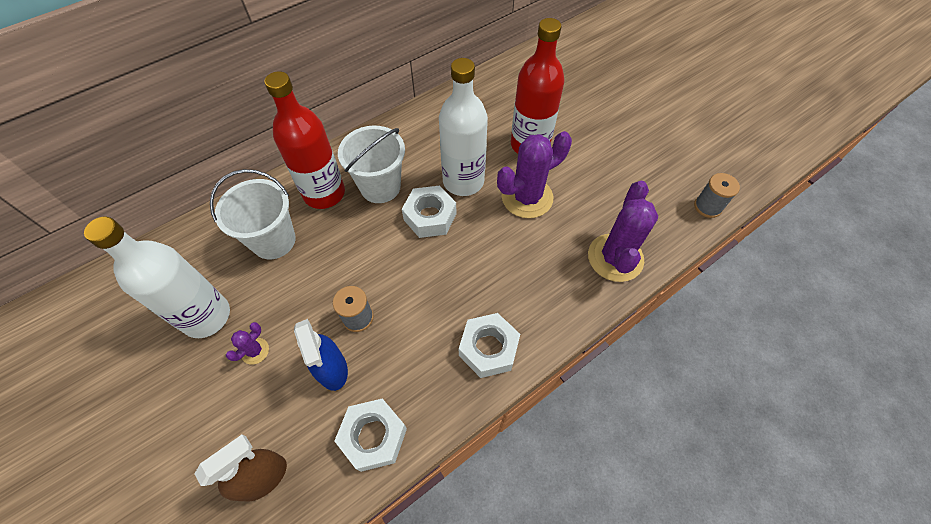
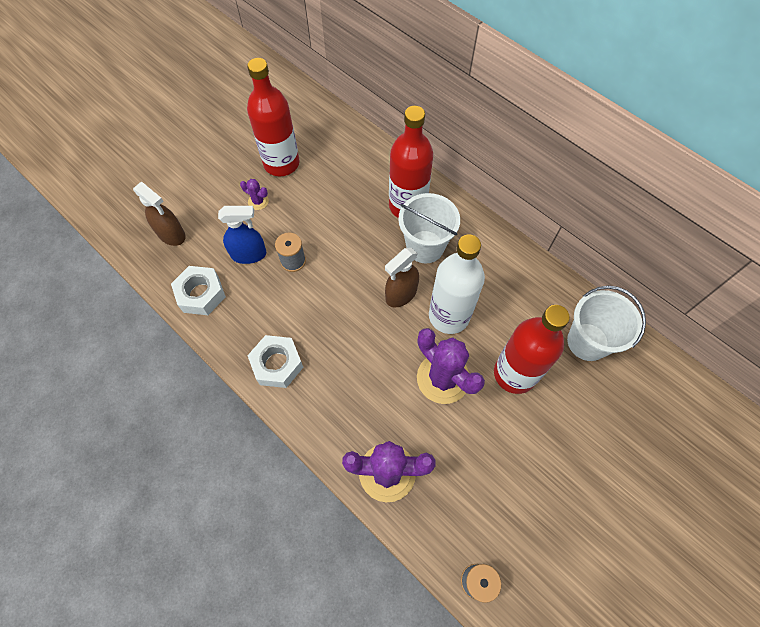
camera: 80 degrees right, 5 degrees up
(206, 316) = (281, 163): white bottle -> red bottle
(273, 240) = (353, 184): white bucket -> white bucket (587, 341)
(332, 369) = (249, 254): blue spray bottle -> blue spray bottle turned 150 degrees counterclockwise
(430, 216) = (401, 294): white nut -> brown spray bottle

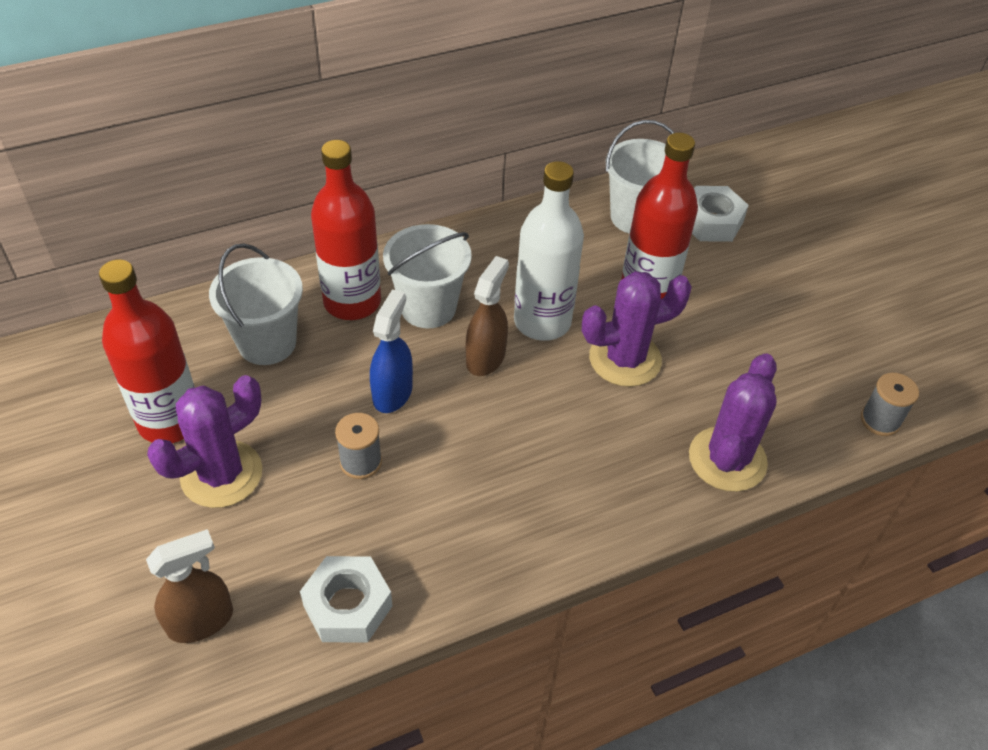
camera: 70 degrees left, 15 degrees down
(249, 254) = (313, 516): blue spray bottle -> blue spray bottle (392, 393)
(258, 201) = (221, 474): purple cactus -> purple cactus, size x2.22
(277, 364) = (523, 535): white nut -> white nut (711, 222)
(354, 179) = (267, 343): none -> white bucket
(401, 294) = (486, 358): brown spray bottle -> brown spray bottle turned 135 degrees counterclockwise

